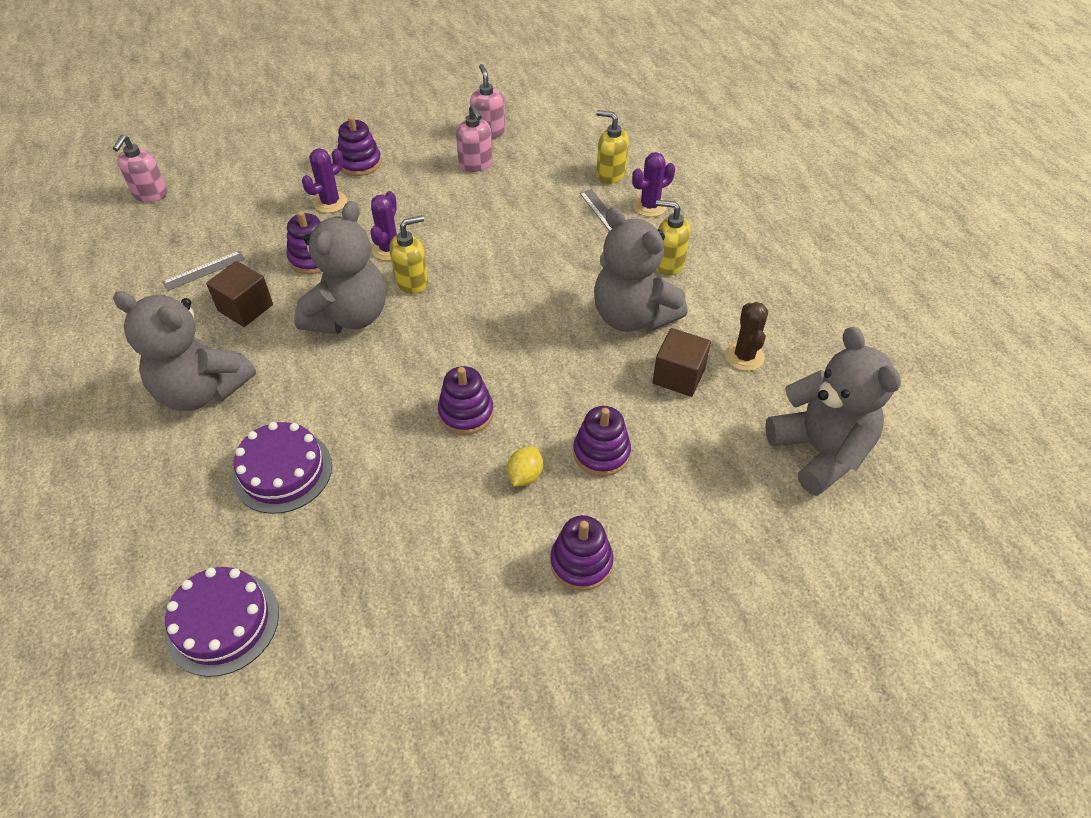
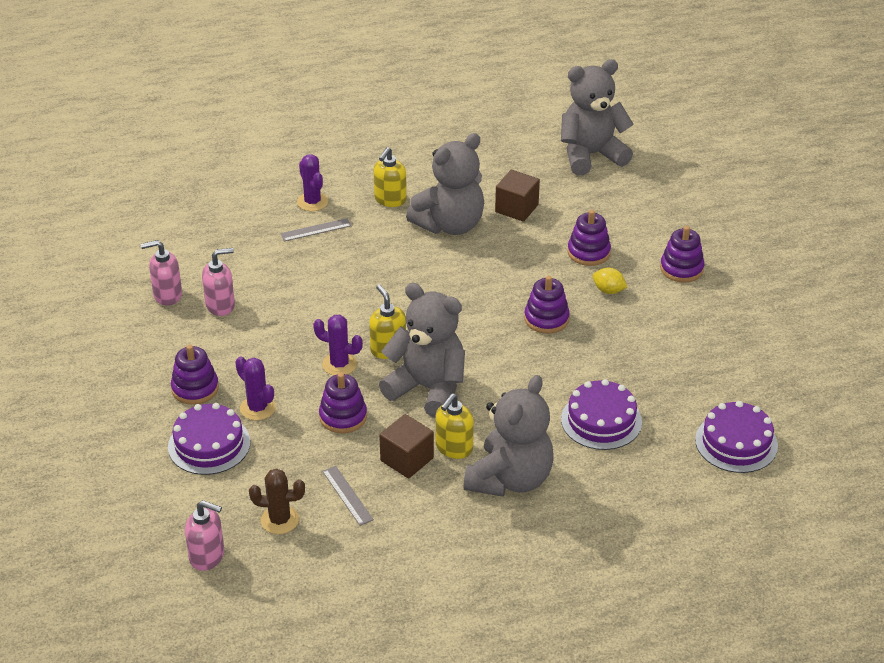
camera: 85 degrees left, 10 degrees down
(286, 179) = (209, 444): none -> purple cake
(610, 174) = (260, 220): yellow soap dispenser -> yellow soap dispenser (454, 448)
(744, 356) = (500, 175): brown cactus -> brown cactus (279, 520)

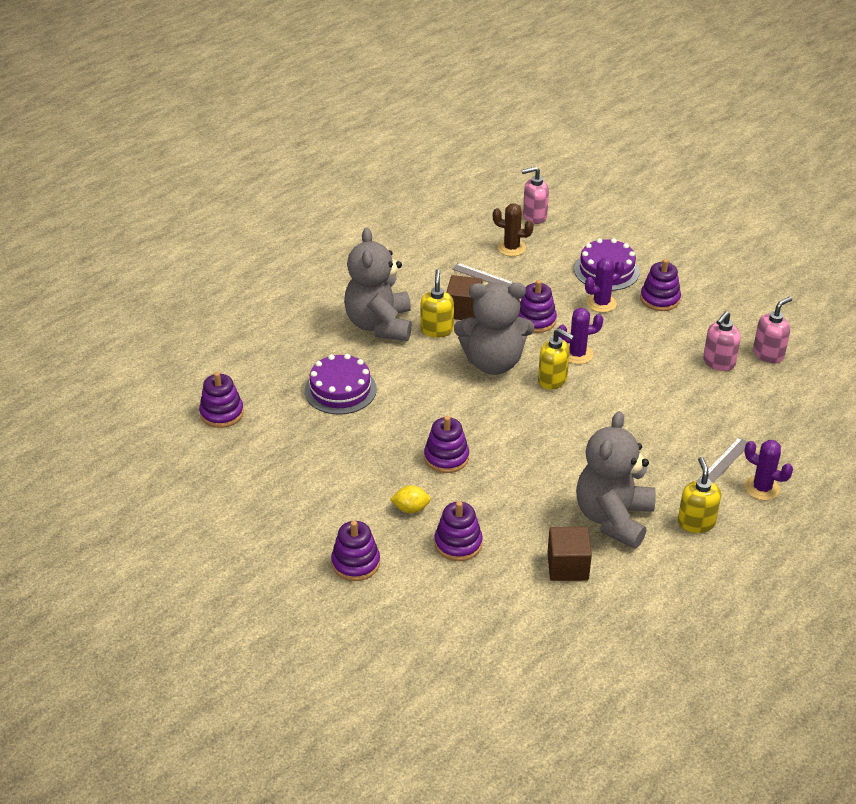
camera: 150 degrees right, 0 degrees up
(257, 408) = (601, 303): purple cactus -> purple cactus turned 45 degrees counterclockwise
(279, 520) = (511, 248): brown cactus -> brown cactus turned 45 degrees clockwise
(591, 155) = (547, 679): grey teddy bear -> none
(736, 442) = (222, 413): purple cake -> purple stacking toy

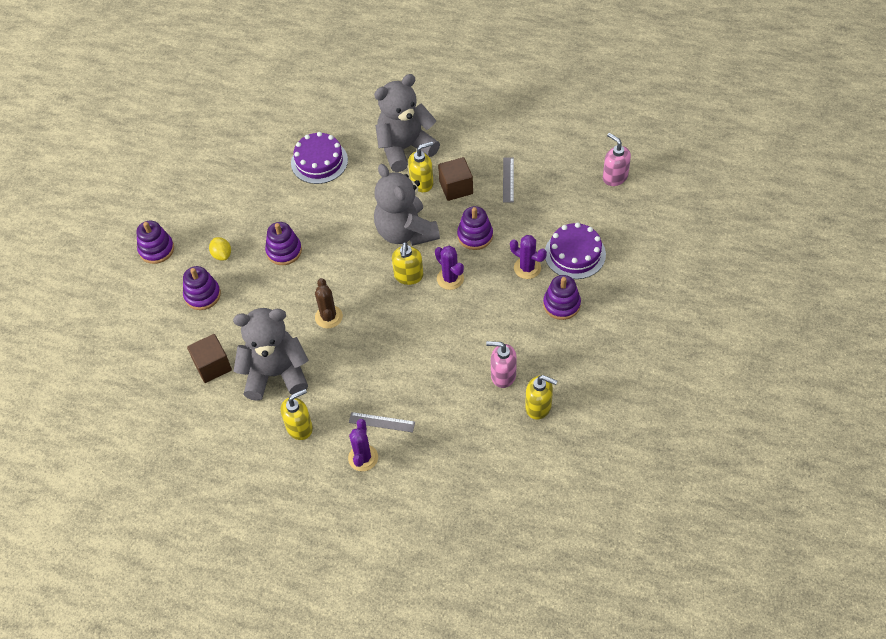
camera: 65 degrees right, 15 degrees up
(222, 413) = (257, 114): purple stacking toy -> none
(511, 248) = (559, 181): brown cactus -> brown cactus (328, 317)
(768, 354) = (538, 407): pink soap dispenser -> yellow soap dispenser

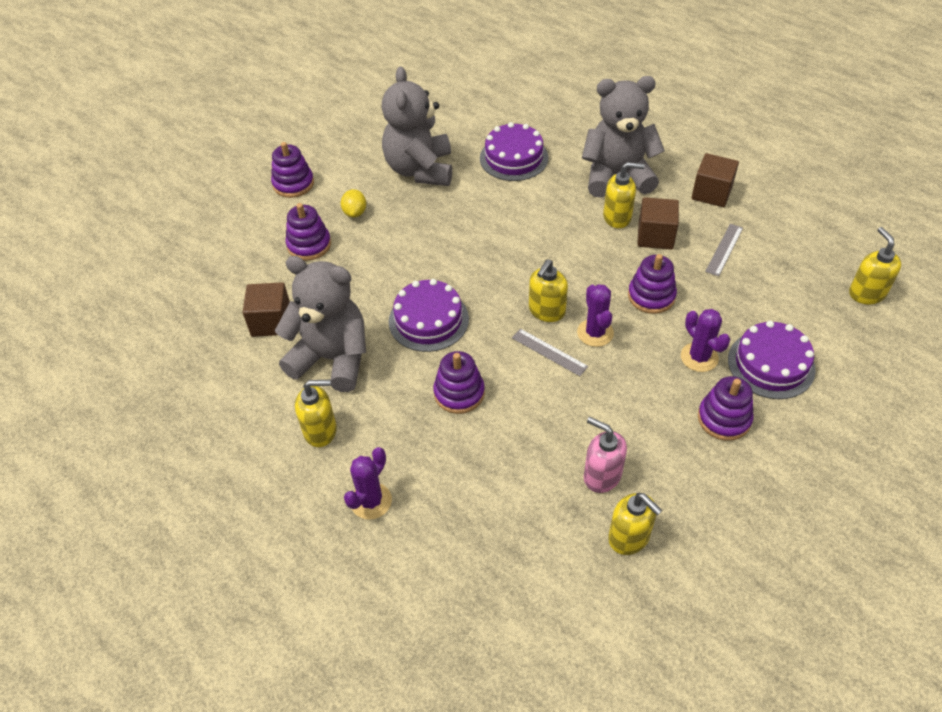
camera: 25 degrees right, 5 degrees down
(284, 251) = (422, 232): purple stacking toy -> purple stacking toy (459, 393)
(328, 317) = (428, 320): brown cactus -> purple cake
(382, 422) = (418, 467): grey ruler -> grey ruler (549, 352)
(405, 232) = (569, 262): grey teddy bear -> grey teddy bear (420, 170)
(479, 137) = (711, 193): none -> brown cube
(614, 177) = (866, 293): pink soap dispenser -> yellow soap dispenser

